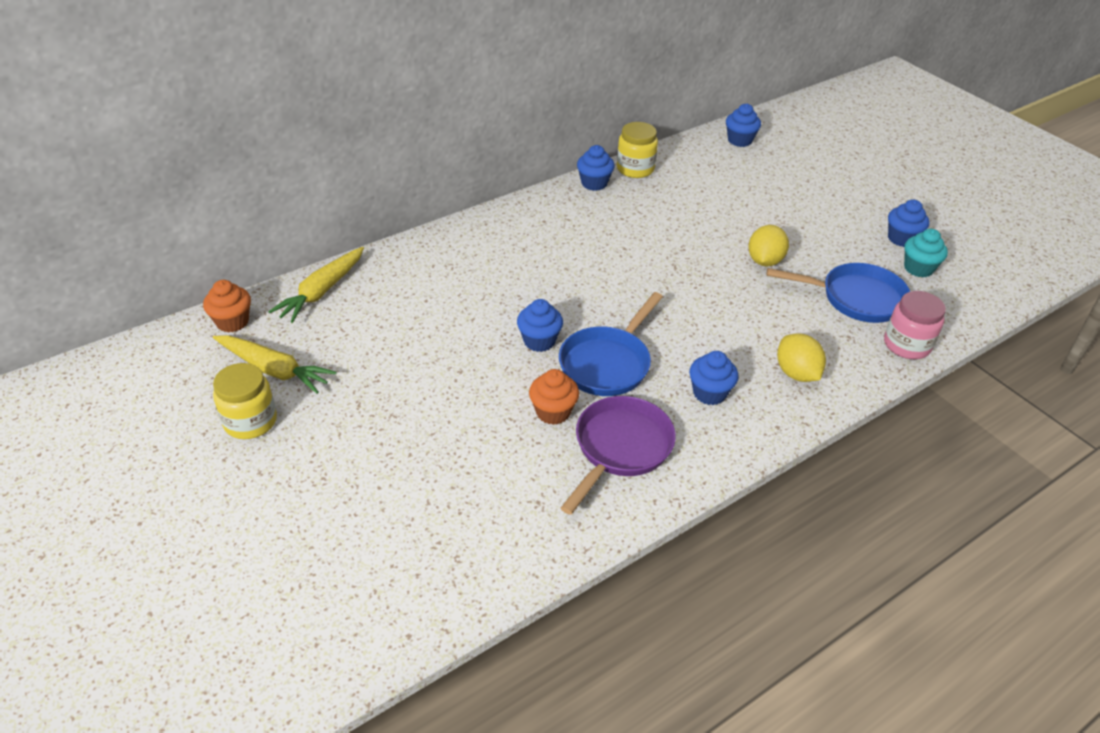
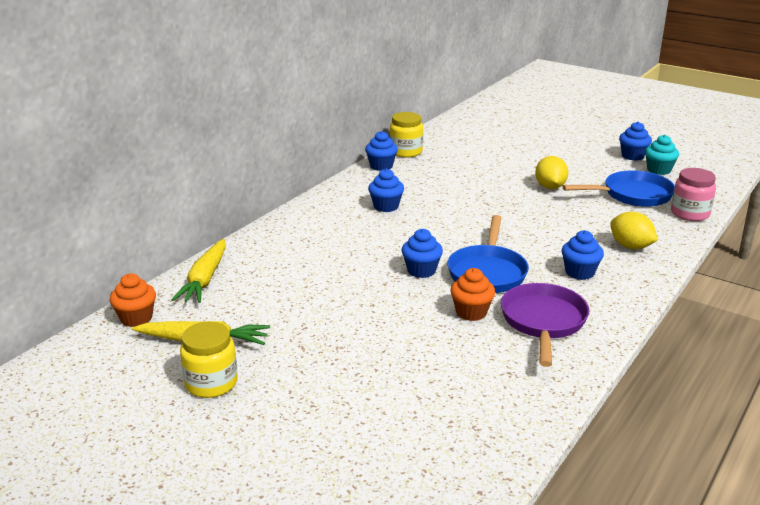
camera: 20 degrees left, 15 degrees down
(739, 140) = (470, 122): blue cupcake -> blue cupcake (386, 206)

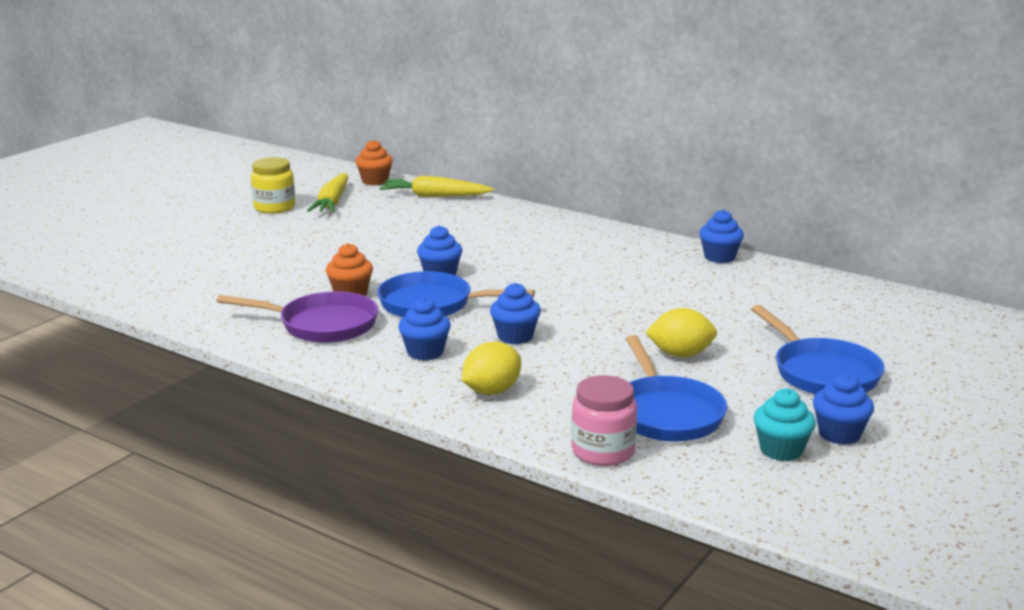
camera: 90 degrees right, 5 degrees down
(386, 206) = (597, 259): blue cupcake -> blue cupcake (515, 336)
(406, 152) = (775, 270): yellow jar -> none
(560, 153) = (822, 373): none -> blue pan

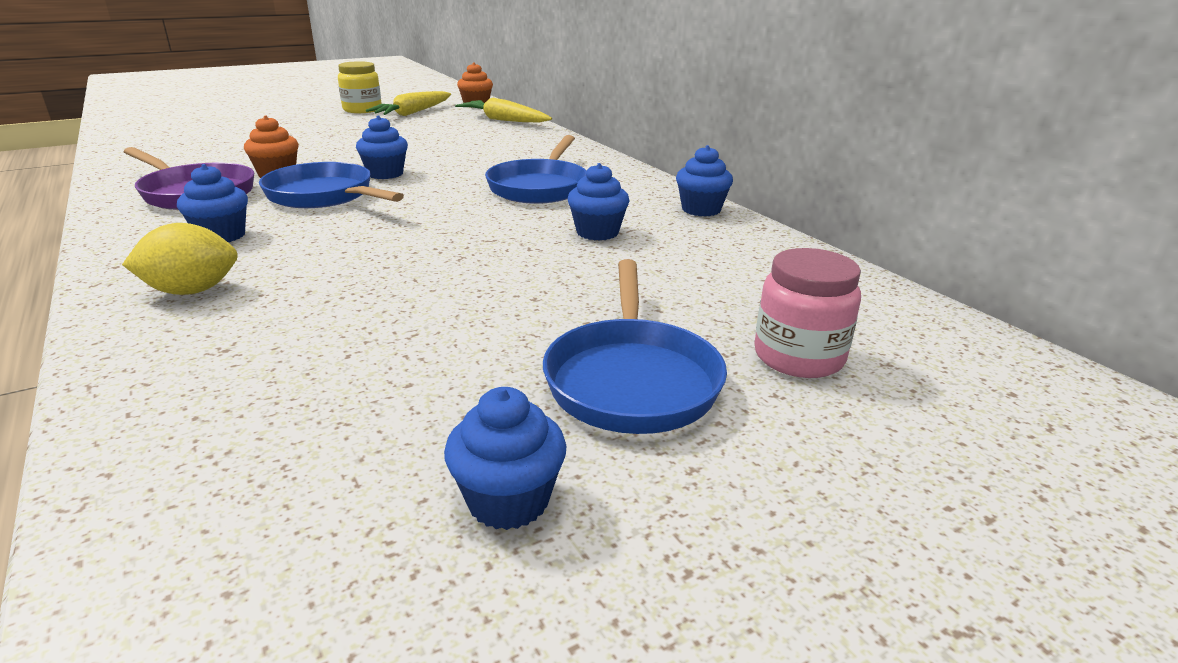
camera: 25 degrees right, 5 degrees up
(515, 336) = (336, 240): blue cupcake -> blue cupcake (597, 232)
(603, 451) = (137, 409): pink jar -> pink jar (798, 357)
(666, 413) = (318, 378): blue pan -> blue pan (539, 187)
(680, 354) = (477, 303): yellow lemon -> none
(781, 450) = (368, 499): turquoise cupcake -> none

